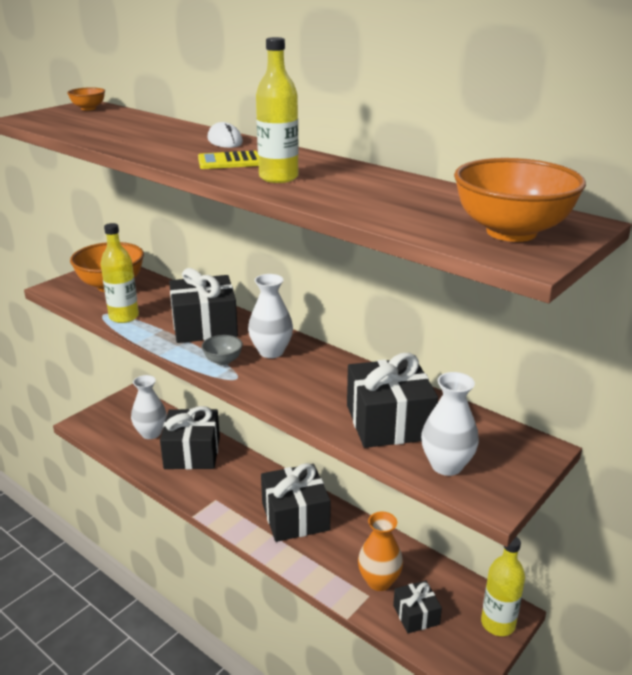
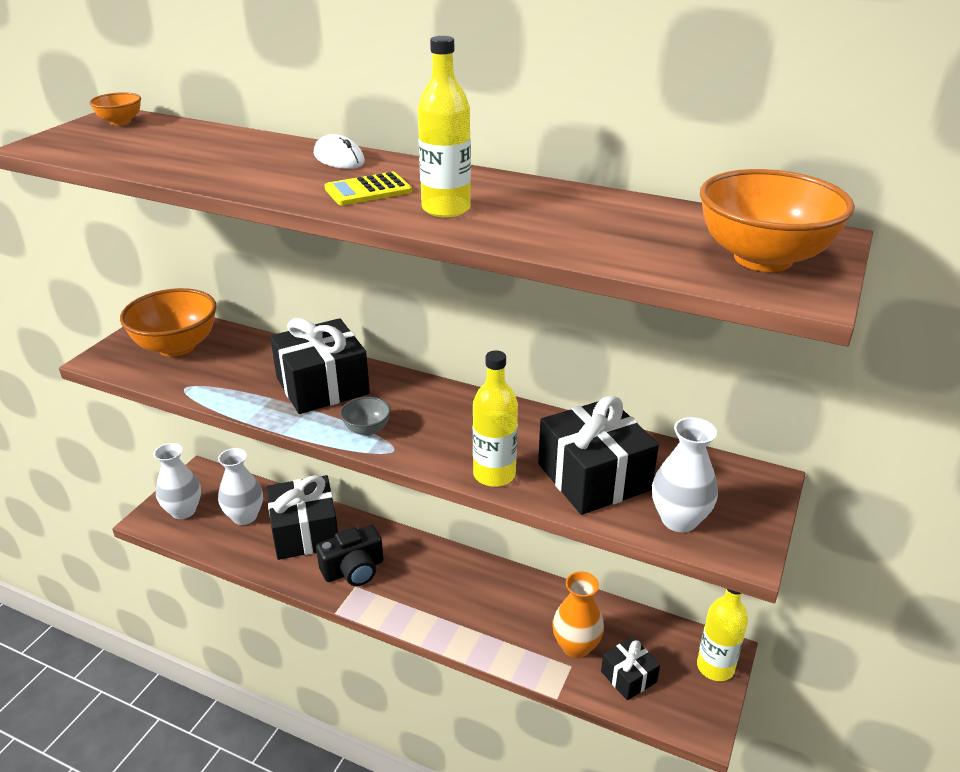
camera: 15 degrees left, 5 degrees up
(124, 317) = (214, 388): yellow bottle -> yellow bottle (494, 475)
(219, 487) = (354, 570): none -> black camera
(271, 351) = (419, 408): white vase -> white vase (183, 511)
(295, 516) = (456, 588): black gift -> none

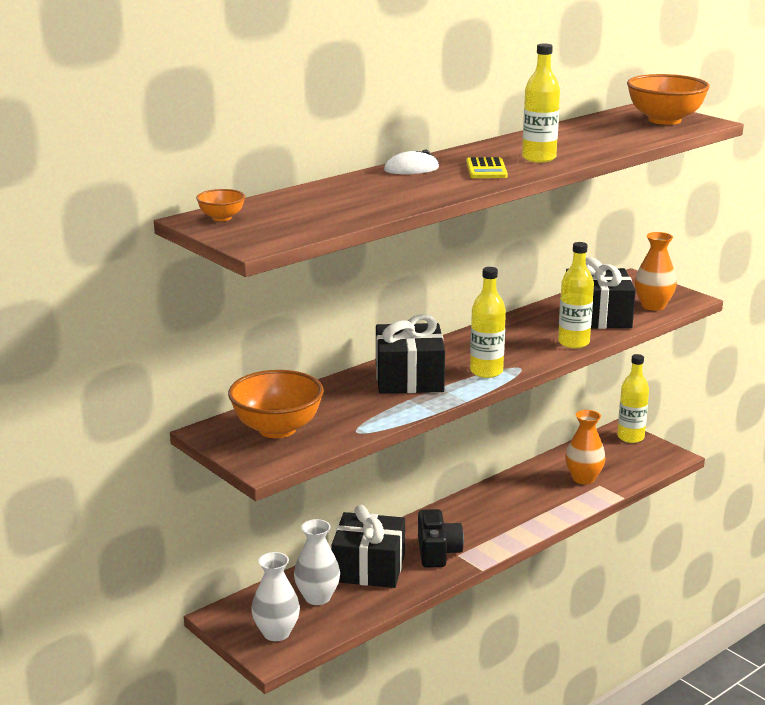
camera: 65 degrees left, 10 degrees down
(367, 429) = (486, 372): grey bowl -> yellow bottle
(628, 677) = (621, 468): black gift -> none
(679, 520) = (653, 306): white vase -> orange vase

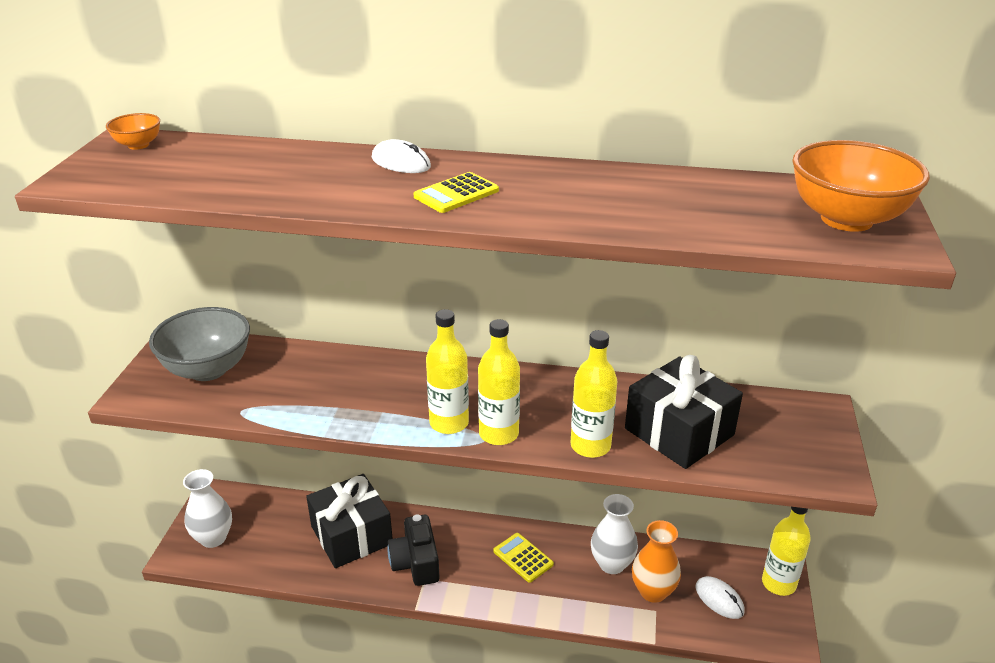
camera: 50 degrees right, 10 degrees up
(277, 429) = (208, 369): orange bowl -> grey bowl
(317, 597) = (281, 531): white vase -> white vase (612, 564)
(409, 378) = (382, 386): black gift -> none
(437, 552) = (416, 563): black camera -> black camera turned 120 degrees clockwise
(491, 509) = (523, 558): none -> yellow calculator
(539, 158) = (544, 204): yellow bottle -> yellow bottle (498, 434)
(618, 461) = (719, 599): none -> white mouse
(653, 306) = (769, 457): orange vase -> none

